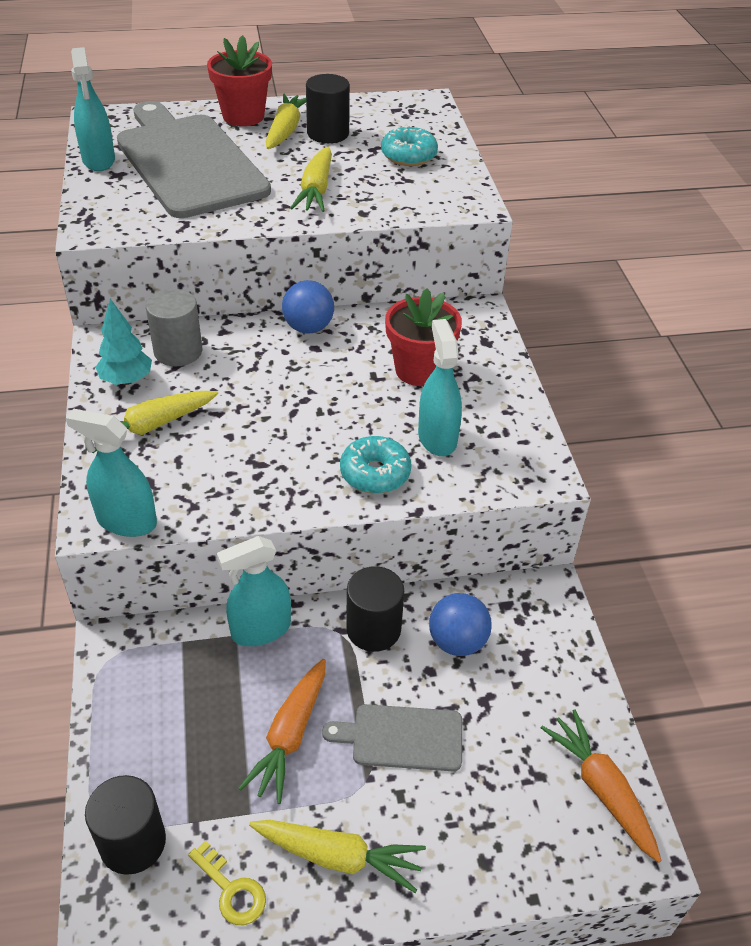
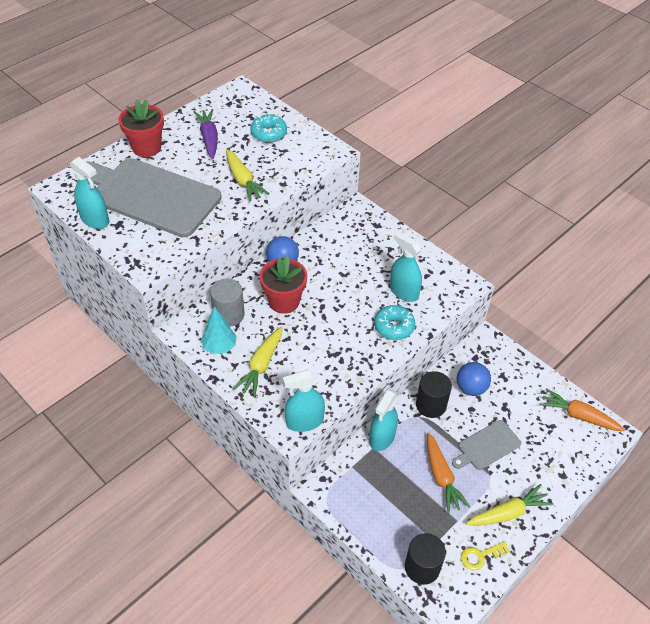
camera: 35 degrees left, 5 degrees up
(231, 890) = (480, 556): yellow key -> yellow key turned 150 degrees clockwise
(286, 130) = (183, 147): yellow carrot -> none
(328, 133) = (209, 138): black cylinder -> purple carrot
(419, 370) = (361, 259): red flower pot -> red flower pot (284, 301)

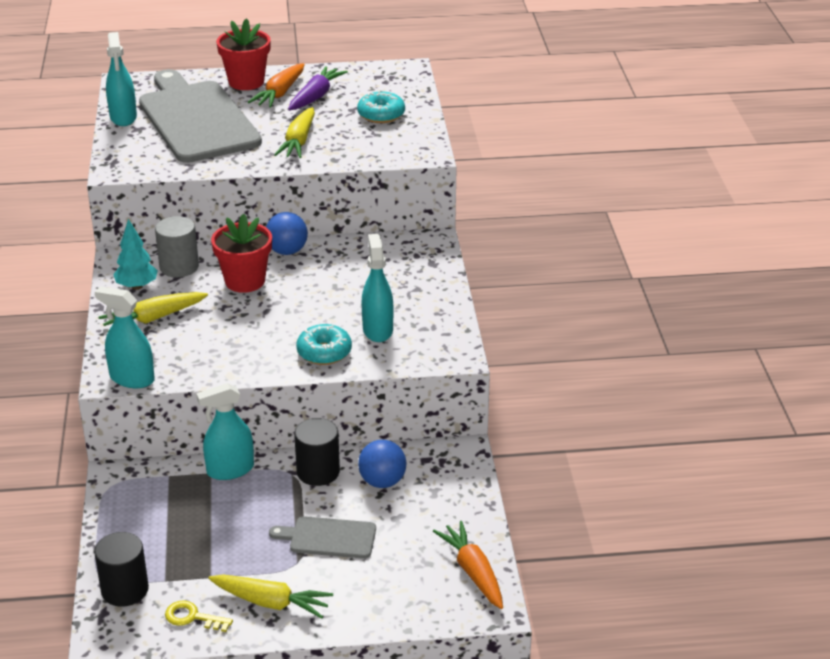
camera: 40 degrees right, 15 degrees down
(441, 477) = (245, 534): orange carrot -> orange carrot (280, 93)

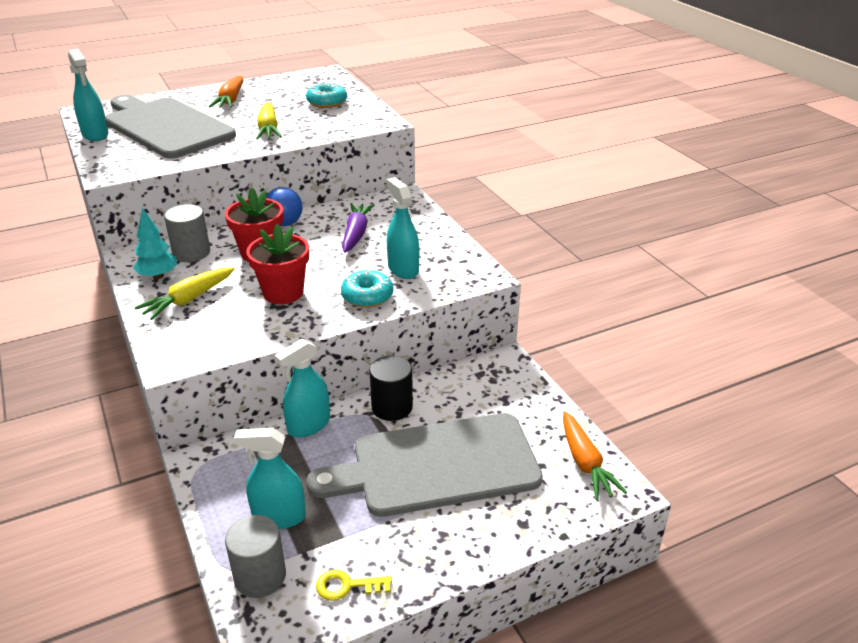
camera: 20 degrees left, 0 degrees up
(125, 590) = (260, 576): black cylinder -> grey cylinder
(132, 379) = (193, 358): turquoise spray bottle -> turquoise spray bottle (279, 516)
(246, 82) = (196, 96): red flower pot -> red flower pot (283, 293)
(271, 602) = (418, 546): yellow carrot -> none
(316, 96) = (263, 98): purple carrot -> purple carrot (356, 234)
(329, 538) = (437, 466): grey cutting board -> grey cutting board, size x2.17
(382, 481) = (454, 402): blue ball -> none
(473, 572) = (585, 463): orange carrot -> orange carrot turned 150 degrees counterclockwise

